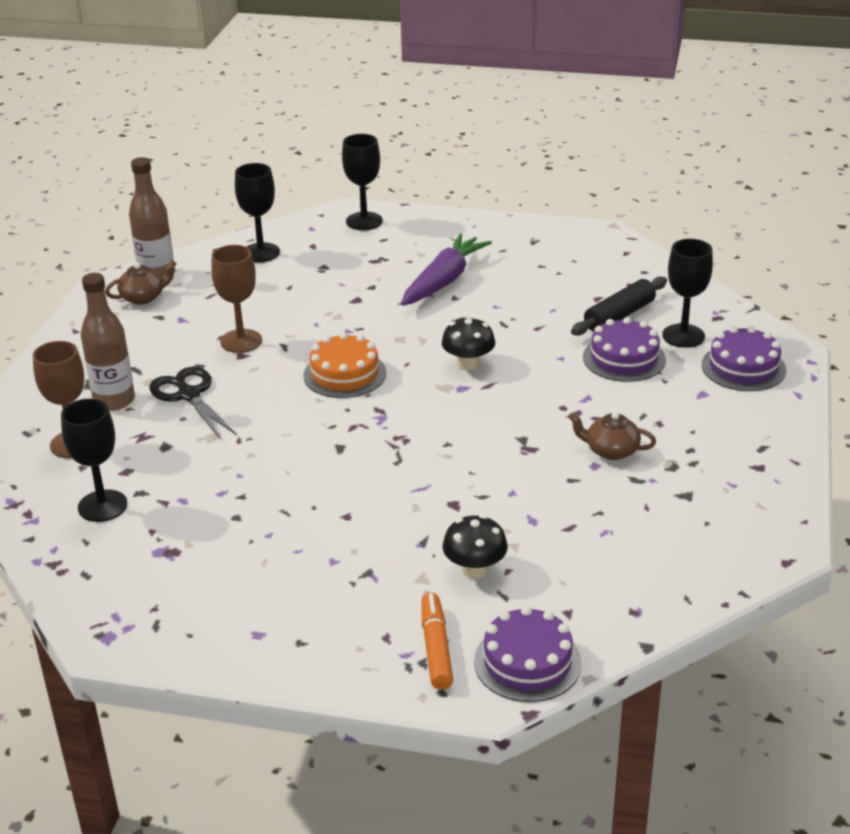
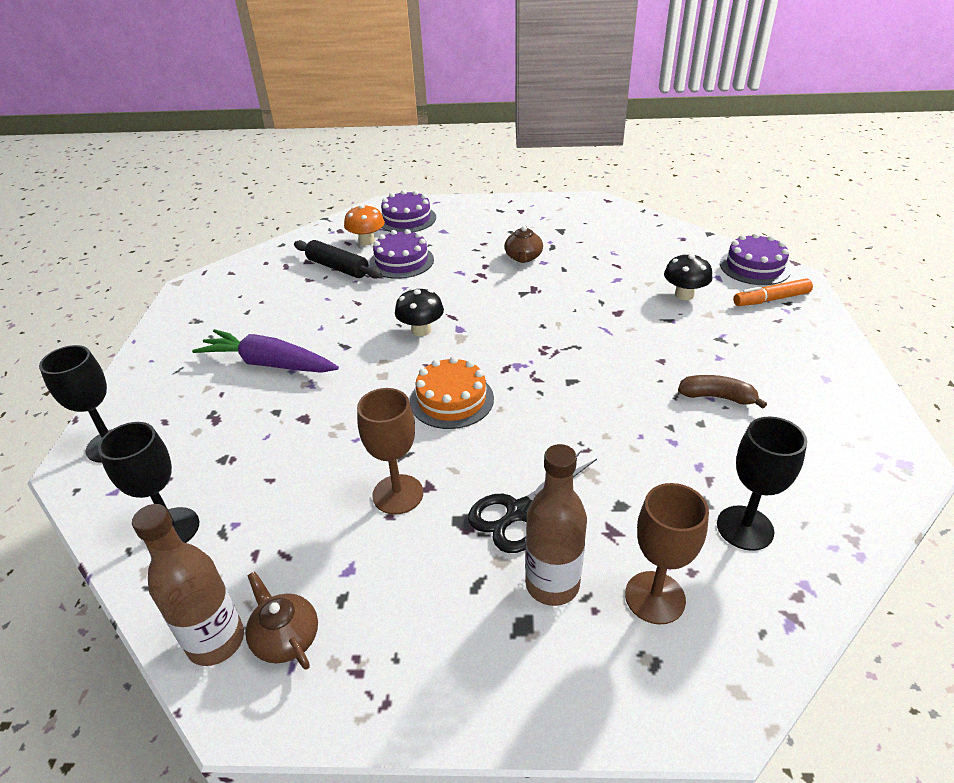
camera: 100 degrees left, 5 degrees up
(267, 539) = (717, 397): none -> brown banana
(683, 336) = (367, 241): black goblet -> orange mushroom

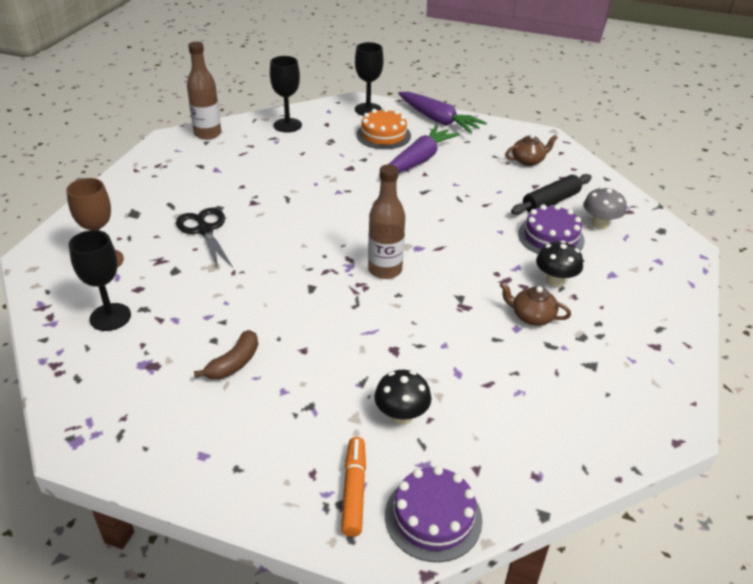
camera: 105 degrees right, 0 degrees up
(150, 369) = (438, 120): none -> purple carrot
(286, 637) = (193, 150): brown teapot -> brown teapot (528, 160)
(367, 241) = (600, 223): orange mushroom -> grey mushroom
(398, 494) = (256, 191): brown goblet -> none
(407, 219) = (647, 255): purple cake -> none
(421, 330) = (426, 228): black mushroom -> black mushroom (555, 280)
(451, 399) = (328, 226): orange cake -> orange cake (383, 135)
(552, 584) = (147, 228): brown bottle -> brown bottle (385, 270)

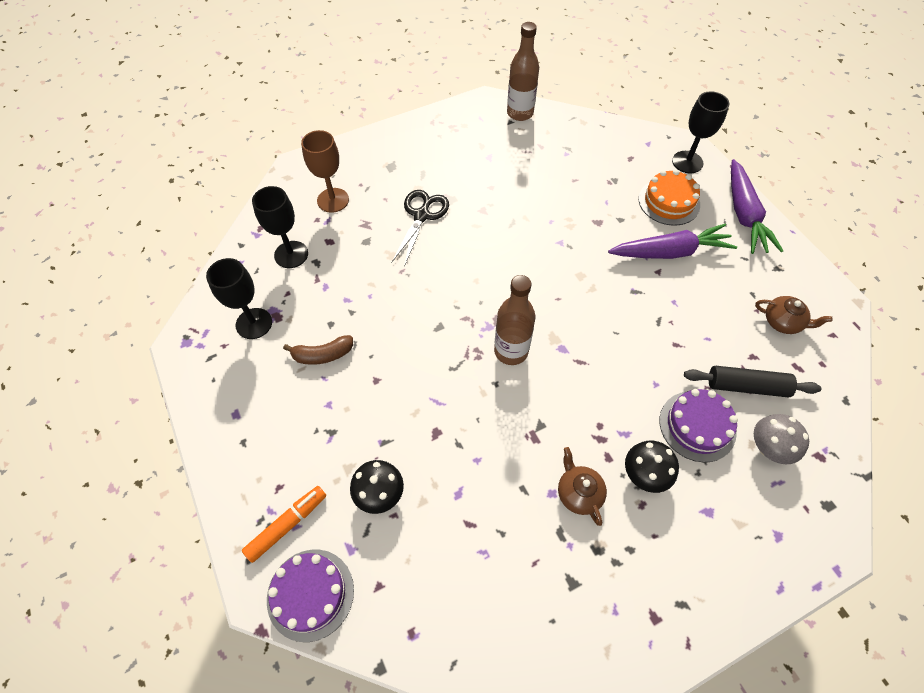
camera: 45 degrees right, 20 degrees up
(287, 125) = (594, 140): black goblet -> black goblet (254, 323)

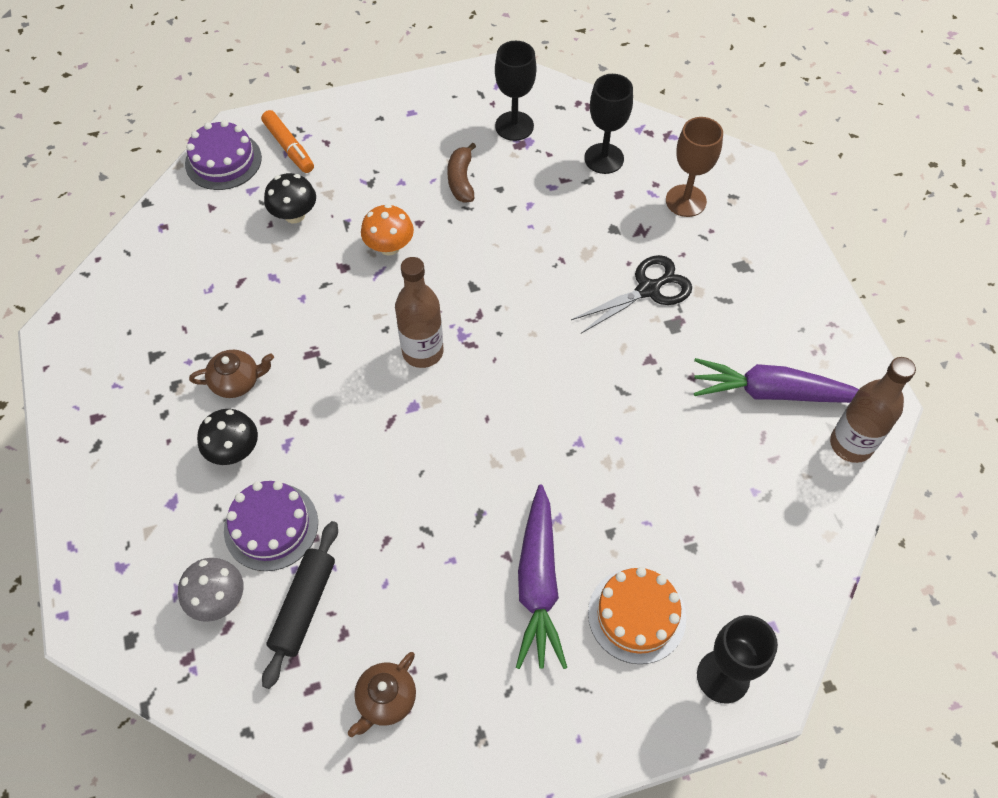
camera: 100 degrees right, 0 degrees up
(407, 398) = (389, 246): none -> orange mushroom
(421, 216) = (648, 289): black scissors -> black scissors turned 60 degrees counterclockwise
(744, 215) = (594, 727): purple carrot -> purple carrot (771, 392)

